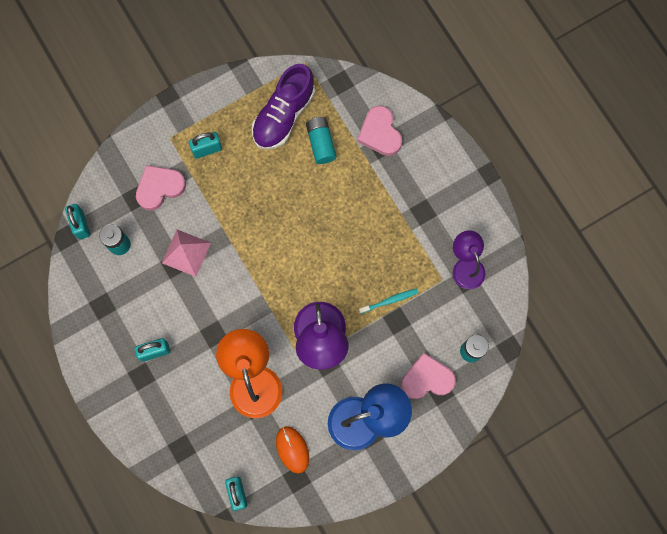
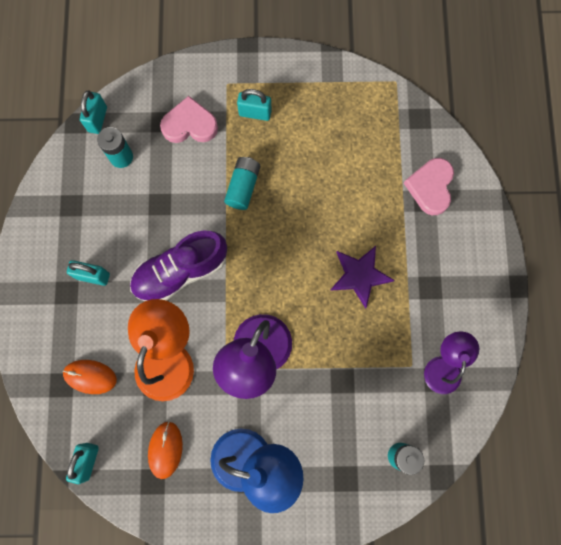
camera: 30 degrees right, 0 degrees up
(186, 253) = (178, 199): pink pyramid -> none
(200, 429) = (90, 376): none -> orange mouse
(283, 115) = (346, 120): purple shoe -> purple shoe (180, 272)
(321, 143) = (367, 166): turquoise battery -> turquoise battery (243, 187)
(364, 233) = (360, 276): none -> purple star
(390, 301) = (347, 357): turquoise toothbrush -> none
(427, 379) = (339, 458): pink heart -> none

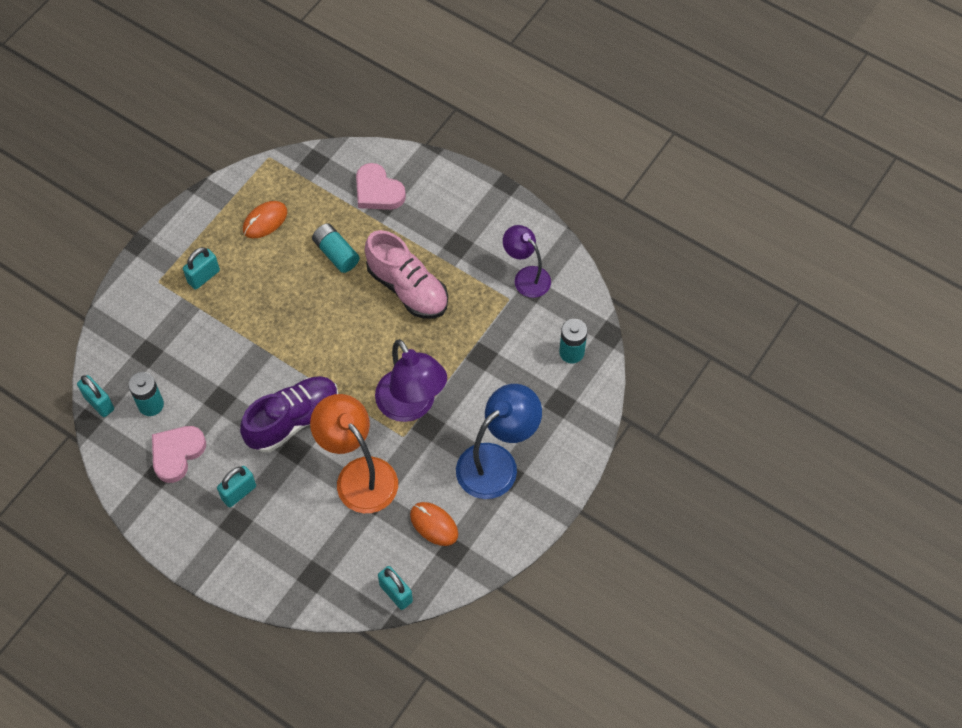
camera: 55 degrees left, 15 degrees down
(90, 376) = (325, 547): orange mouse -> orange mouse (265, 221)
(180, 272) = (293, 420): purple shoe -> purple shoe turned 135 degrees counterclockwise
(189, 124) = (169, 333): pink heart -> pink heart (177, 453)
(243, 187) = (260, 326): turquoise battery -> turquoise battery (336, 253)
(360, 276) = (407, 288): purple star -> pink shoe

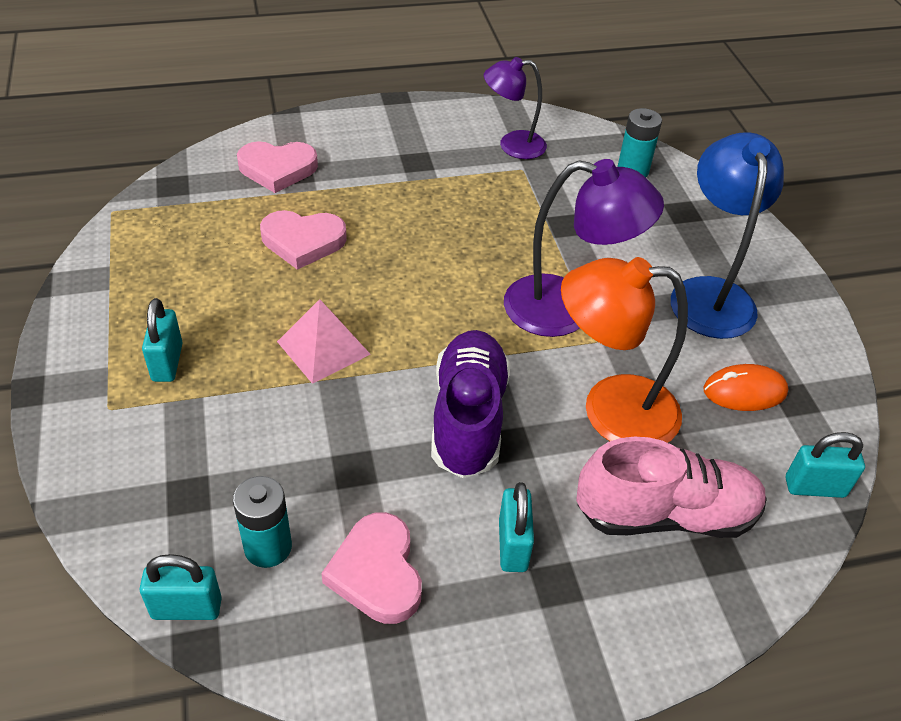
camera: 50 degrees left, 15 degrees down
(265, 221) = (180, 265): orange mouse -> none
(275, 327) = (323, 347): none -> pink pyramid
(336, 253) = (303, 241): turquoise battery -> pink heart
(407, 288) = (418, 221): pink shoe -> pink shoe (665, 514)

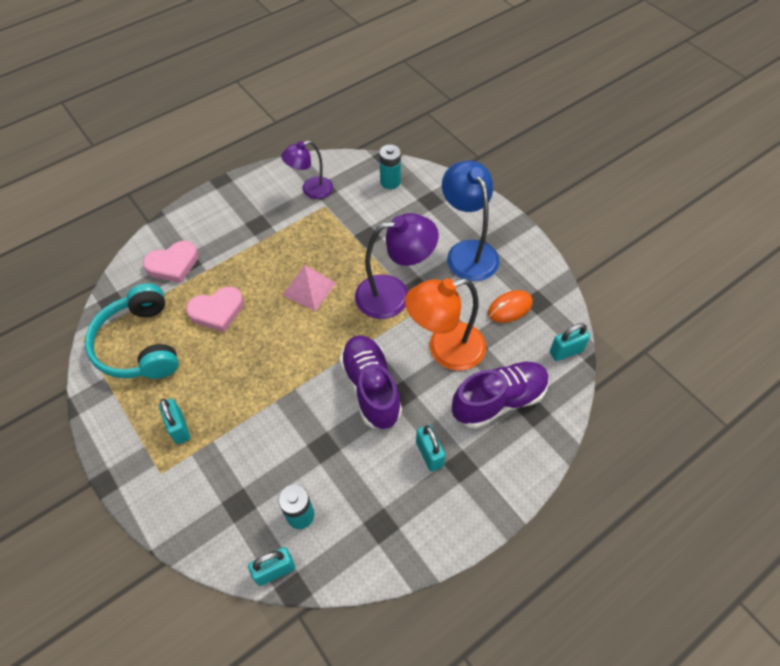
camera: 20 degrees left, 10 degrees up
(177, 244) = (139, 345): none -> turquoise headphones
(323, 347) = (267, 378): pink pyramid -> pink pyramid (309, 289)
(377, 572) = (366, 502): pink heart -> none
(665, 514) = (499, 401): pink shoe -> purple shoe

